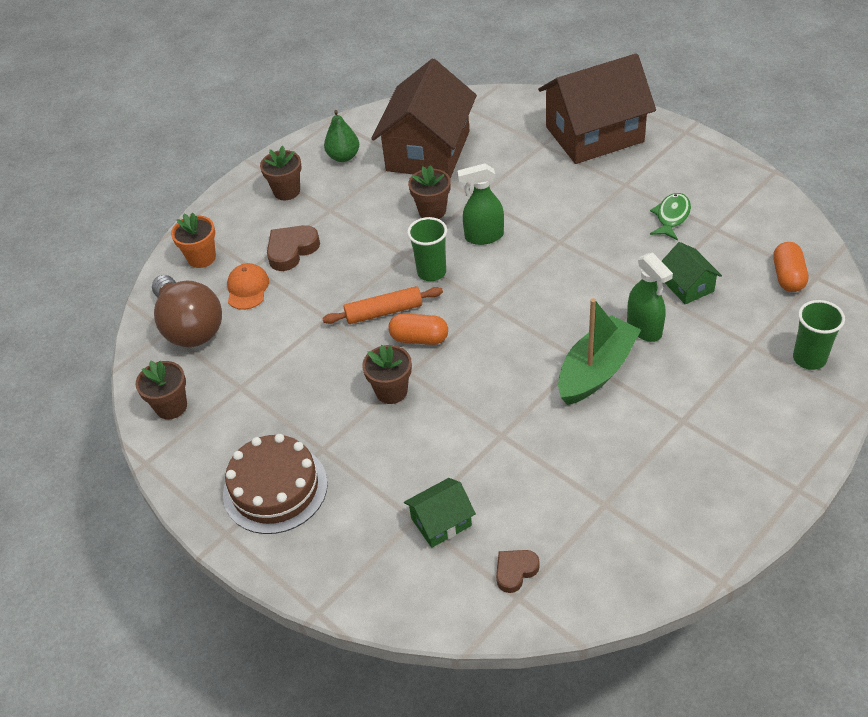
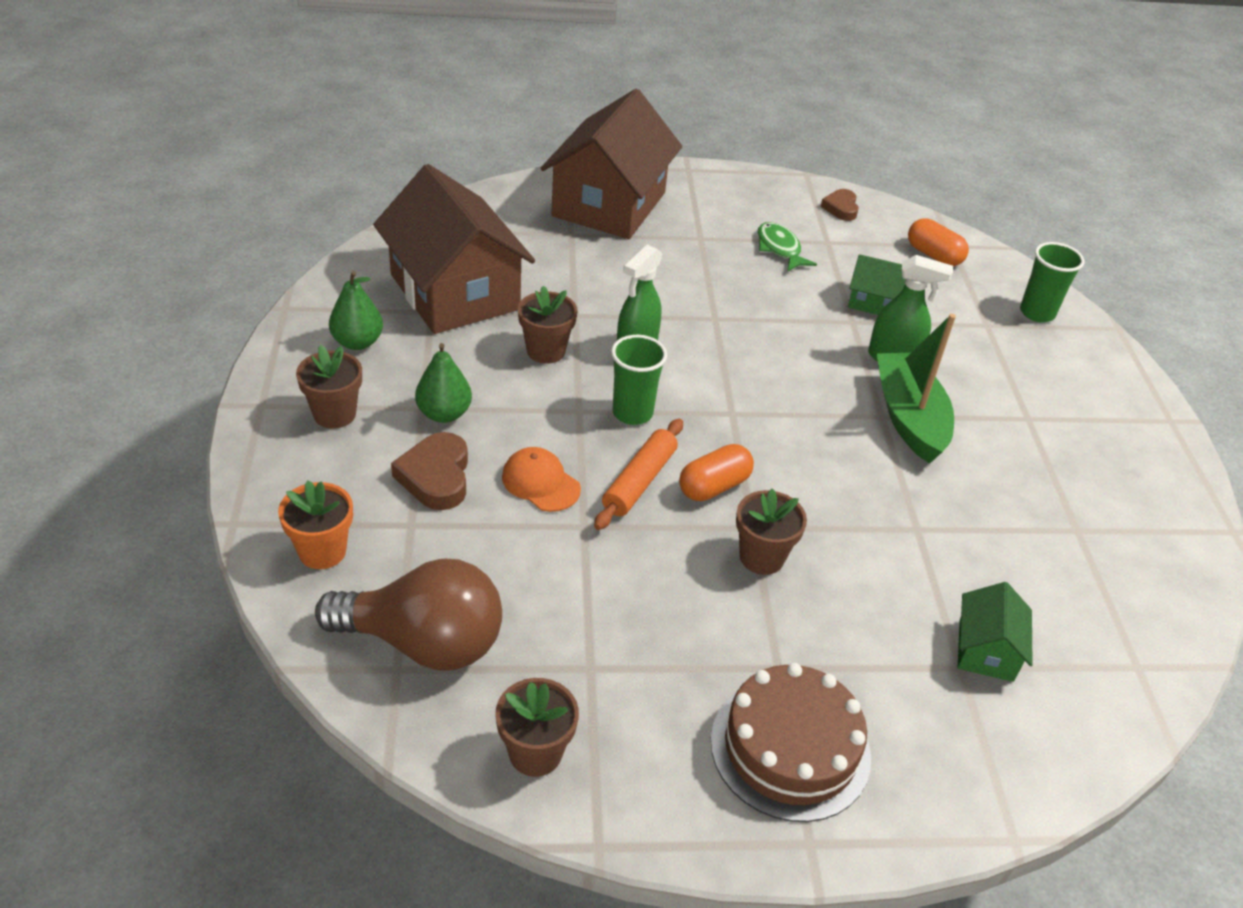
camera: 55 degrees left, 5 degrees down
(247, 288) = (439, 551): orange cap -> orange cap (540, 483)
(336, 219) = (444, 414): none -> green pear
(515, 571) = (1102, 644): brown heart -> brown heart (841, 208)

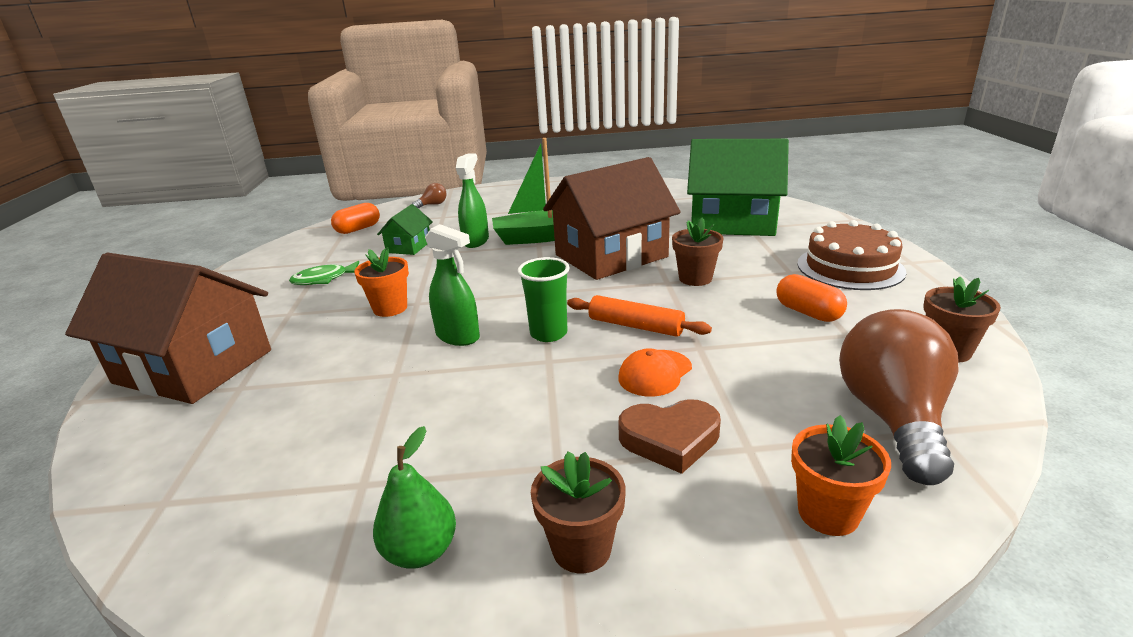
camera: 85 degrees left, 15 degrees down
(444, 414) = (566, 446): green pear -> none
(455, 292) = (325, 467): brown house -> brown house (611, 256)
(546, 351) = (455, 387): brown flower pot -> none
(704, 301) = (390, 308): none -> orange flower pot
(714, 486) = (630, 296): orange capsule -> orange capsule (808, 312)
(841, 208) = (277, 257): brown heart -> none
(986, 650) = (732, 222): green house -> green house, size x2.20
(1037, 313) = (433, 205): green cup -> brown light bulb

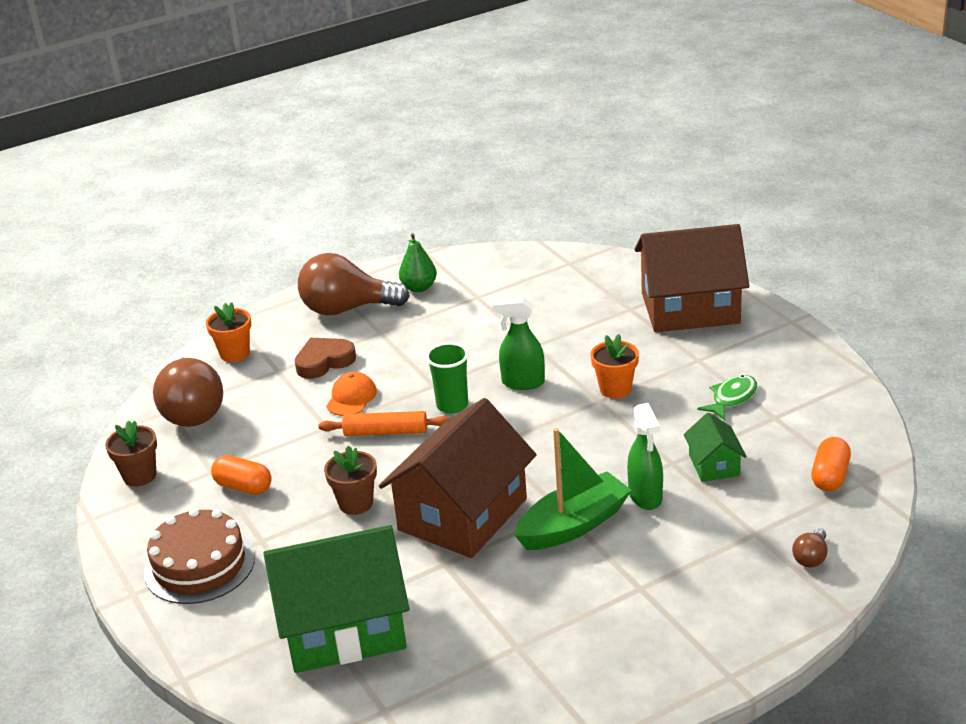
camera: 155 degrees right, 5 degrees up
(581, 548) = (347, 309): brown flower pot -> brown light bulb

